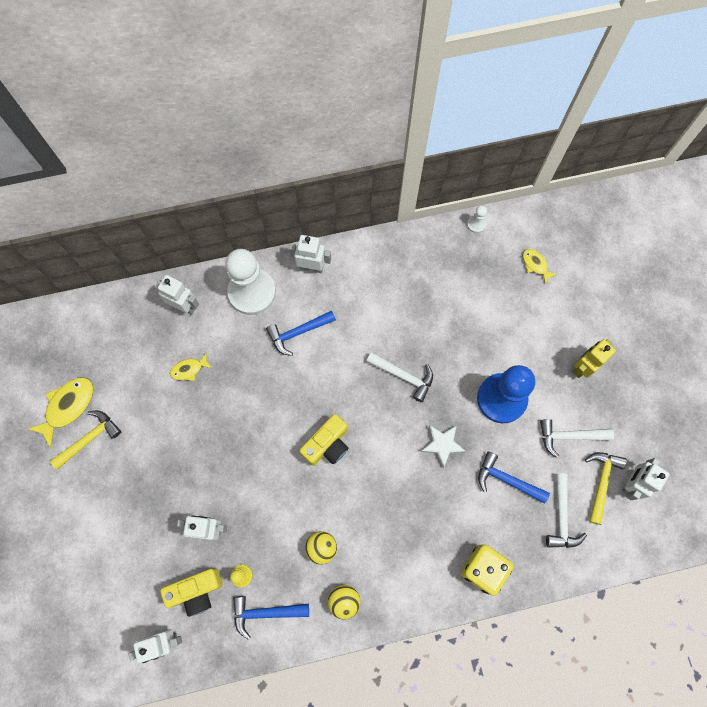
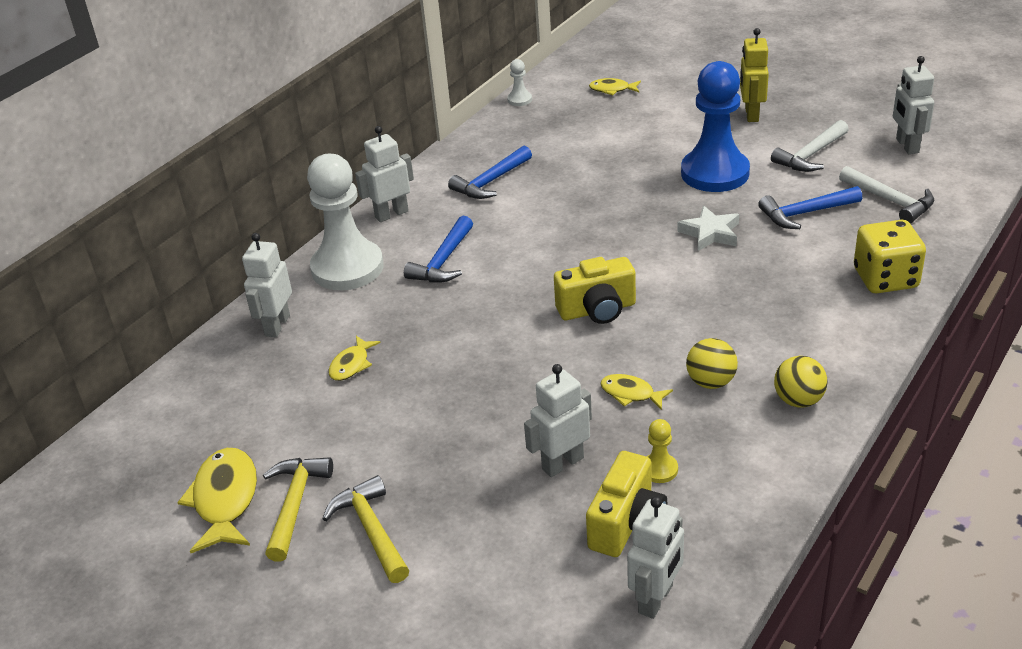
camera: 40 degrees left, 35 degrees down
(184, 306) = (277, 325): white robot -> white robot turned 60 degrees counterclockwise
(265, 612) = (733, 476): blue hammer -> blue hammer (491, 182)
(280, 517) = (631, 394): none -> yellow fish
(327, 445) = (597, 310): yellow camera -> yellow camera turned 75 degrees clockwise
(403, 376) = (600, 218): white hammer -> none
(601, 482) = (884, 161): yellow hammer -> yellow hammer (371, 530)

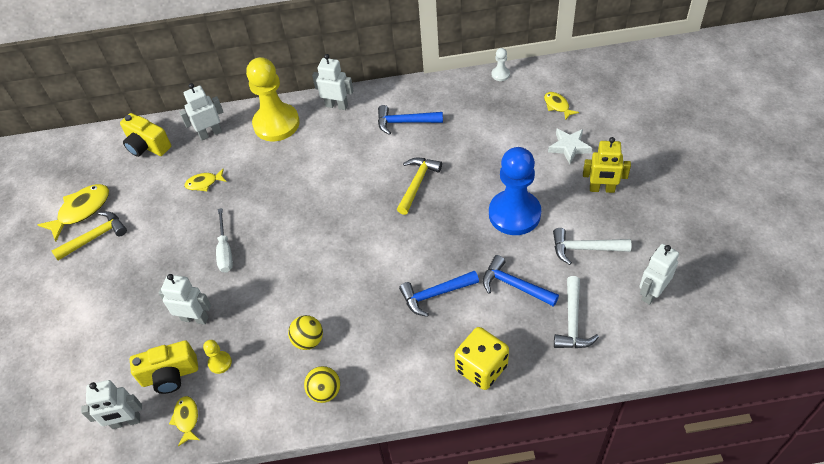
camera: 50 degrees right, 15 degrees up
(347, 268) = (276, 124): white pawn -> yellow pawn
(371, 530) = (98, 277): yellow hammer -> yellow hammer (417, 184)
(443, 261) = (315, 156): blue hammer -> blue hammer (435, 294)
(488, 392) = (225, 251): none -> white screwdriver
(597, 310) = (329, 249): yellow camera -> yellow camera (147, 146)
(631, 394) = (270, 311): yellow fish -> yellow fish (187, 419)
(710, 233) = (448, 252): white star -> white star (569, 147)
(751, 114) = (602, 189): yellow robot -> yellow robot turned 135 degrees counterclockwise

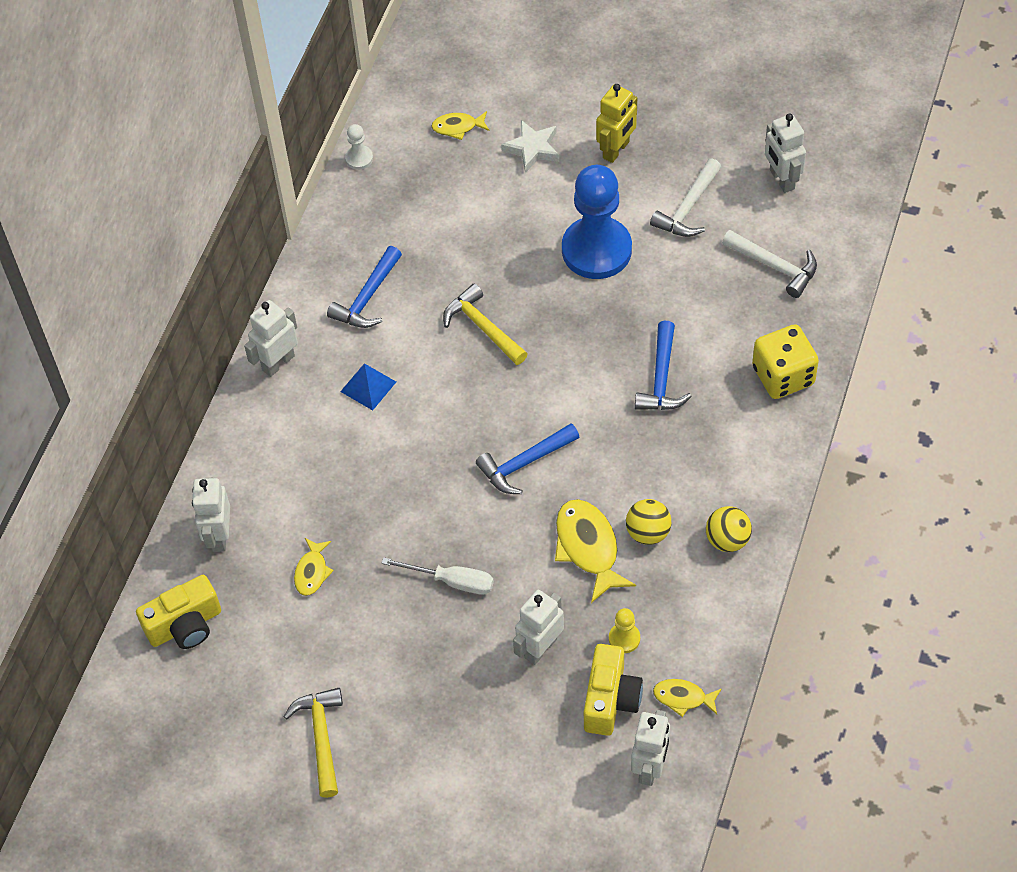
camera: 65 degrees left, 5 degrees up
(81, 211) = (257, 745): yellow fish -> yellow fish (588, 547)
(276, 124) = (260, 447): yellow pawn -> none
(343, 150) = (368, 386): none -> blue pyramid
(514, 285) = (696, 297): blue hammer -> blue hammer (524, 463)

